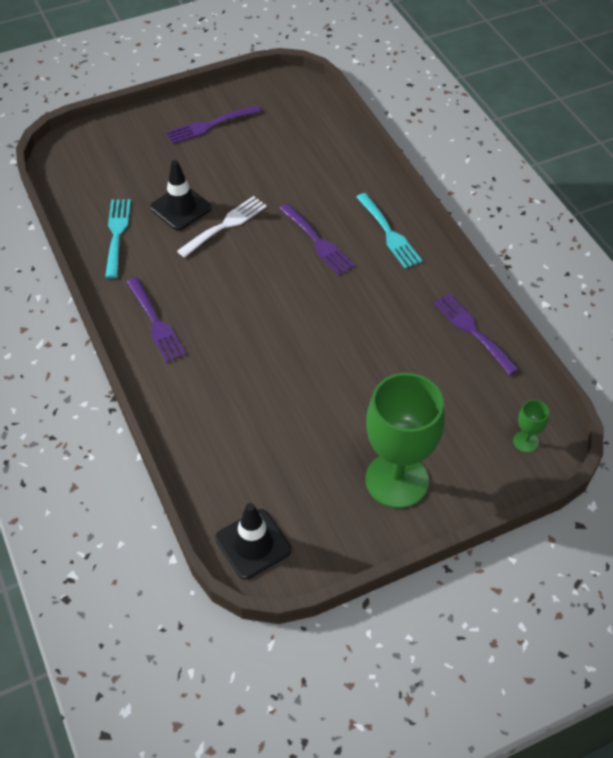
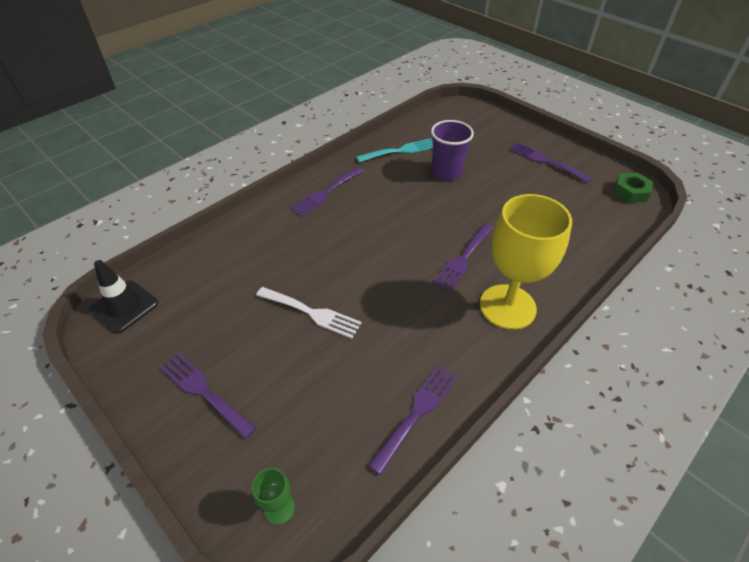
camera: 70 degrees right, 5 degrees down
(180, 208) = (446, 172): black traffic cone -> purple cup
(225, 225) = (445, 199): white fork -> white fork (312, 313)
(289, 89) = (630, 192): none -> green nut
(389, 233) = (507, 307): turquoise fork -> yellow goblet
(397, 480) = (204, 392): green goblet -> purple fork

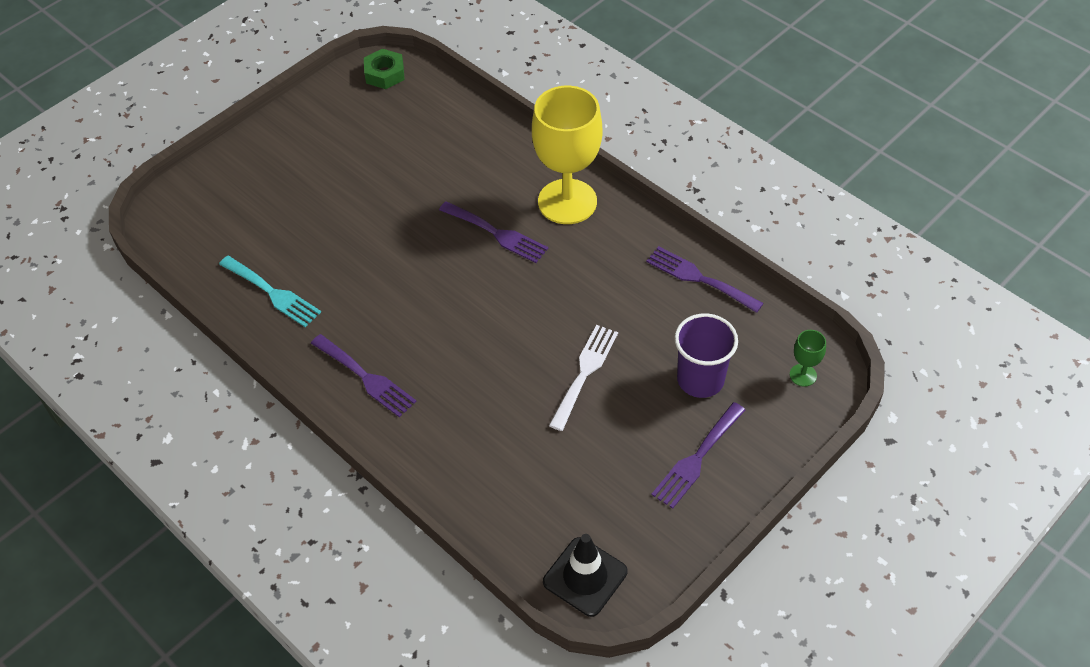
camera: 90 degrees left, 5 degrees up
(400, 151) = (272, 293): turquoise fork -> turquoise fork turned 150 degrees clockwise
(446, 172) = (330, 242): purple cup -> purple cup (700, 379)
(545, 161) = (316, 139): purple fork -> none

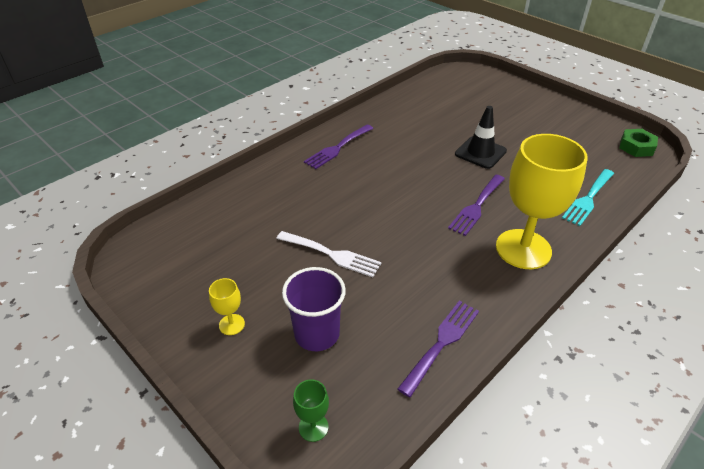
camera: 90 degrees right, 10 degrees down
(272, 293) = (408, 110): turquoise fork -> turquoise fork (588, 199)
(585, 577) = (148, 249): black traffic cone -> black traffic cone (480, 152)
(697, 458) = (231, 324): purple fork -> yellow goblet

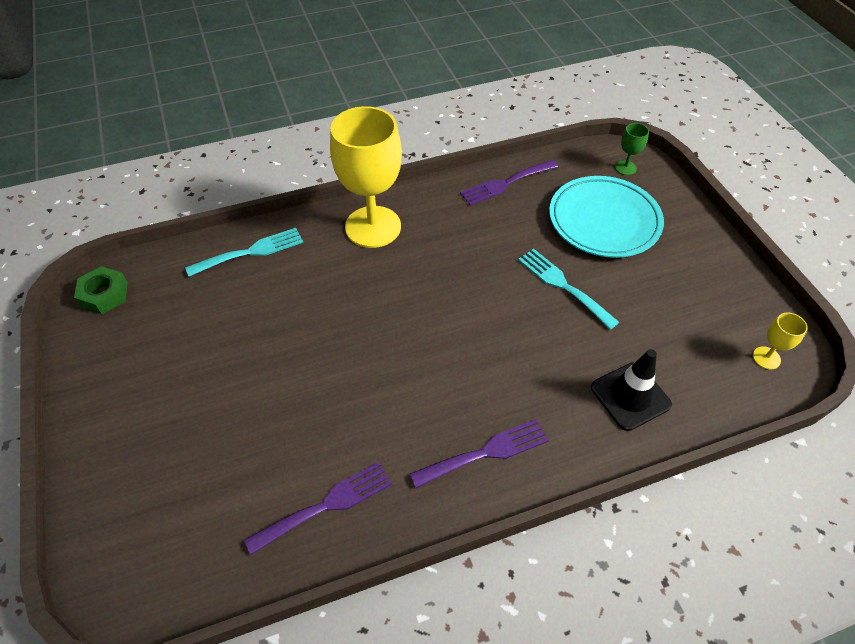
camera: 155 degrees left, 10 degrees up
(231, 324) = (678, 252): yellow goblet -> yellow goblet (766, 358)
(317, 334) = (604, 221): purple cup -> turquoise plate
(332, 254) = (563, 285): white fork -> turquoise fork
(476, 206) = (374, 285): purple fork -> purple fork (326, 505)
(480, 152) = (296, 361): black traffic cone -> black traffic cone (630, 396)

